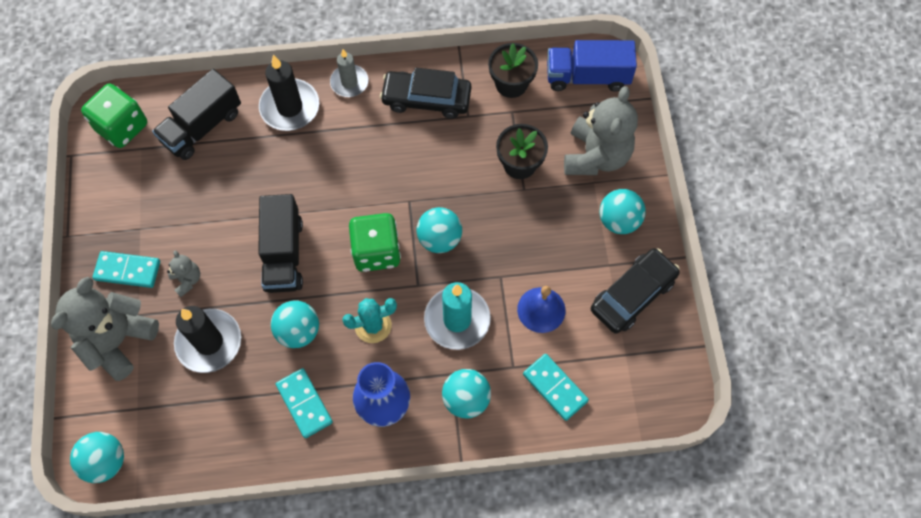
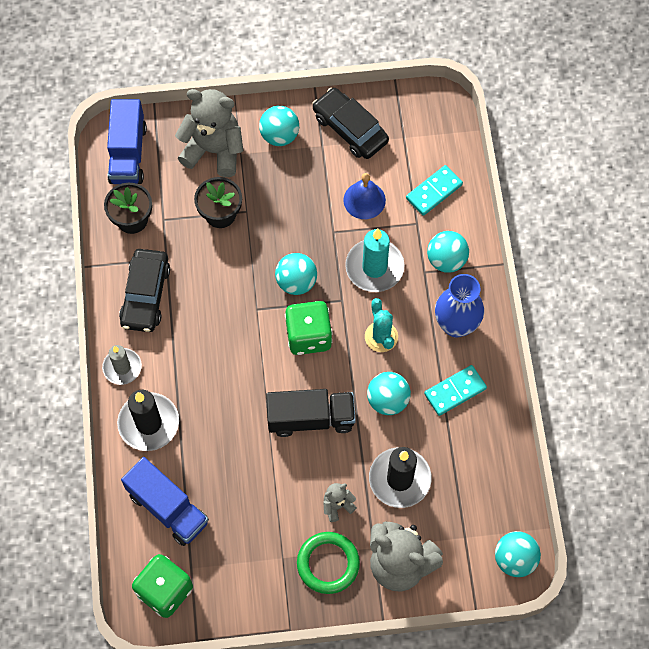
camera: 90 degrees left, 0 degrees up
(127, 271) = (328, 563): turquoise domino -> green ring
(202, 127) = (168, 508): black truck -> blue truck

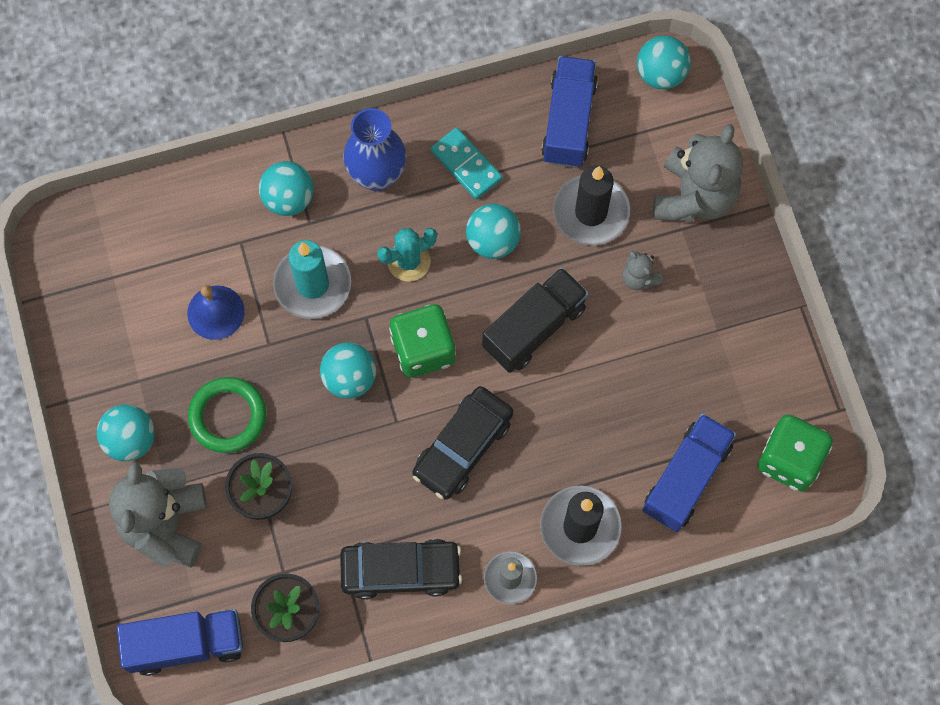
camera: 100 degrees left, 5 degrees up
(311, 418) = (534, 327): black truck -> black truck turned 60 degrees clockwise
(328, 563) = (713, 277): green ring -> green ring (228, 416)
(350, 129) = (108, 348): black car -> black car (463, 446)
(434, 191) = (190, 227): turquoise domino -> none
(481, 476) = (568, 121): none -> blue truck

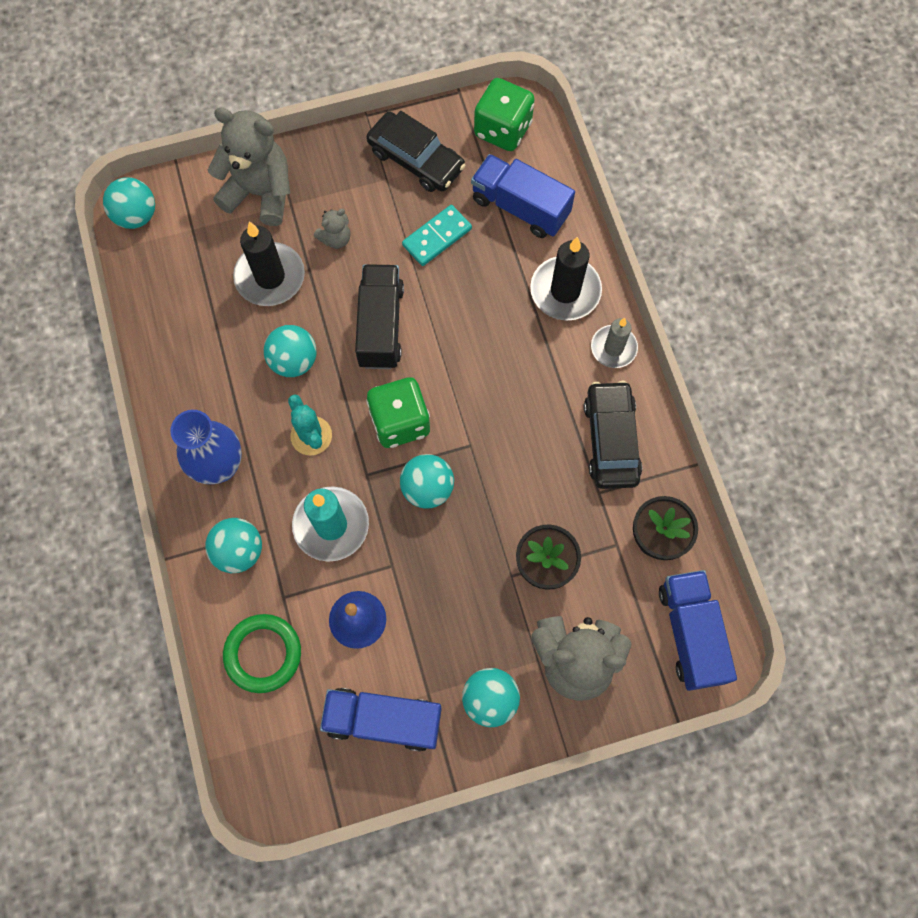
camera: 90 degrees left, 0 degrees up
(228, 416) = (465, 603): green ring -> green ring (263, 654)
(463, 446) = (494, 387): black car -> black car (416, 160)
(466, 165) = (215, 384): turquoise domino -> turquoise domino (437, 237)
(534, 327) = (381, 326): black truck -> black truck turned 45 degrees clockwise
(568, 121) = (177, 294): blue truck -> blue truck (383, 720)

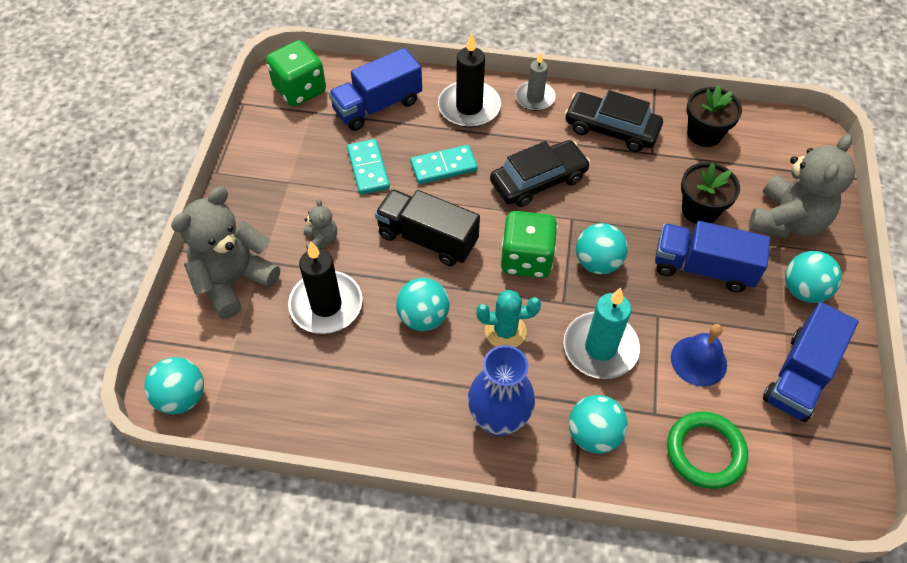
camera: 65 degrees left, 15 degrees down
(416, 160) = (285, 155): black car -> black car (538, 181)
(474, 301) = (443, 167): none -> turquoise domino
(690, 633) = (788, 144): blue truck -> blue truck (703, 268)

